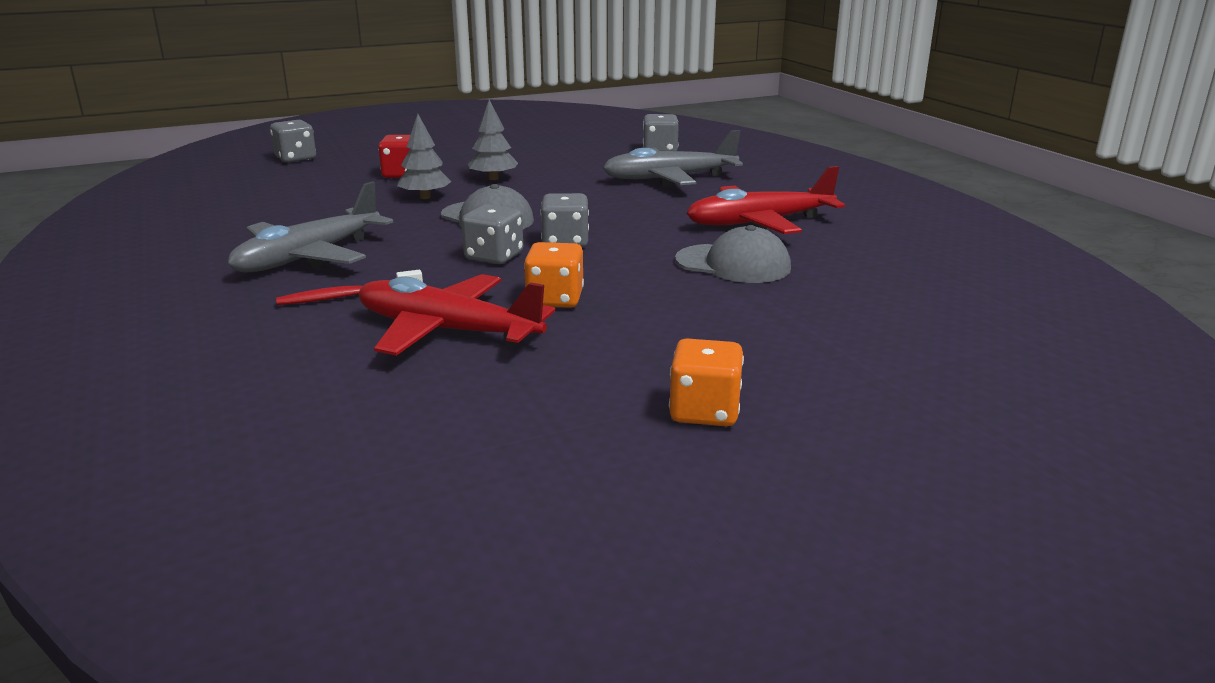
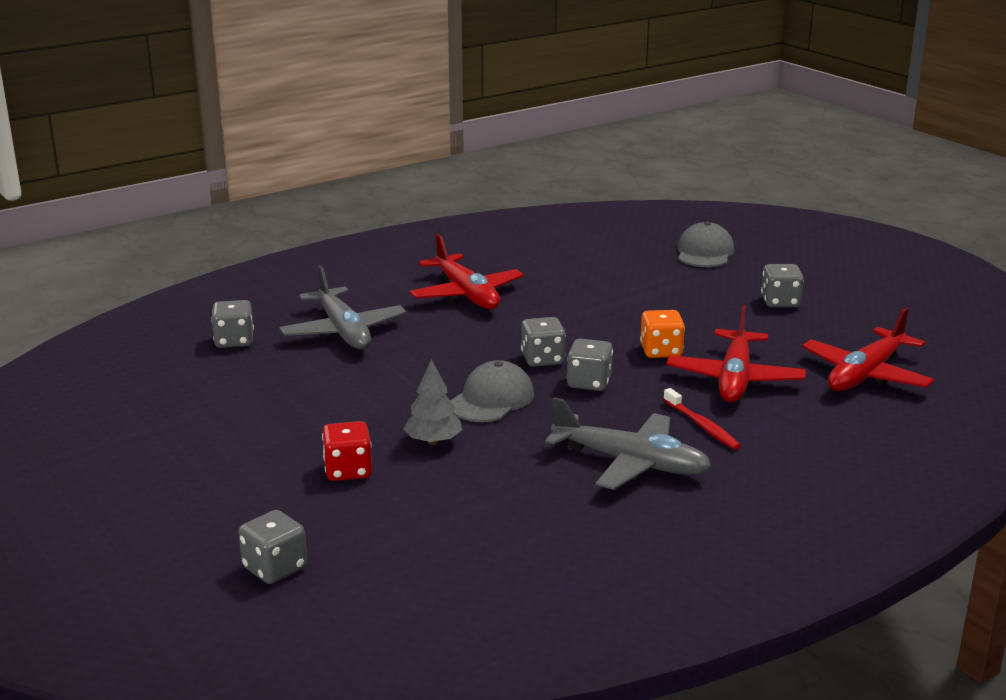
camera: 100 degrees left, 0 degrees up
(388, 430) = (866, 374): none -> red plane
(493, 178) = (356, 415): grey tree -> none
(704, 412) = (780, 302): orange dice -> grey dice
(733, 264) = (563, 301): grey cap -> grey cap (704, 252)

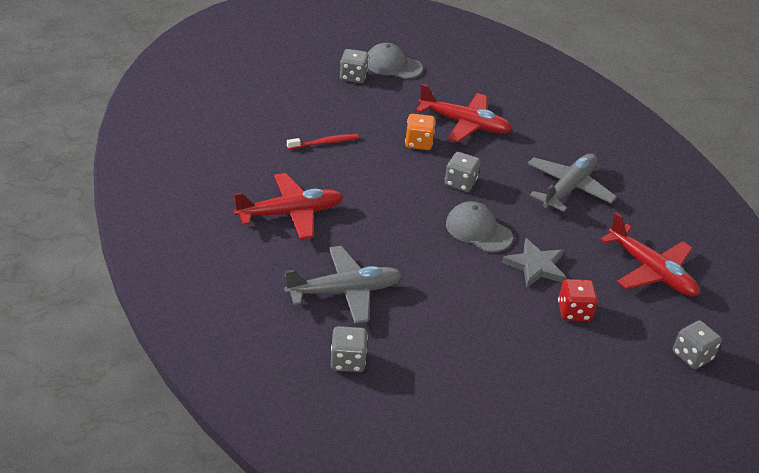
camera: 85 degrees left, 15 degrees up
(433, 441) = (535, 266): grey tree -> grey star
(542, 359) = (420, 196): grey dice -> none
(702, 426) = (524, 151): red toothbrush -> red toothbrush (324, 143)
(704, 252) = (252, 84): grey cap -> grey cap (393, 65)
(866, 374) = (466, 77): red plane -> red plane (650, 271)

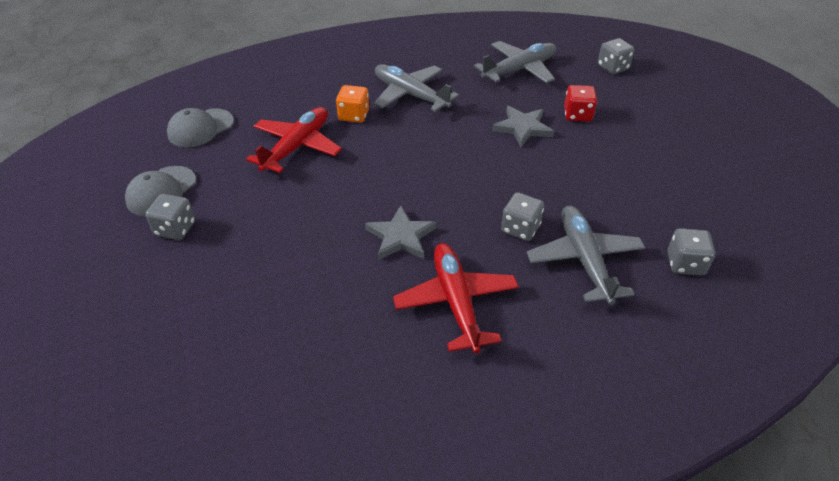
camera: 80 degrees left, 5 degrees up
(324, 143) = (316, 264): red toothbrush -> none
(360, 184) = (401, 237): none -> grey star
(418, 143) = (326, 184): orange dice -> orange dice (354, 115)
(460, 183) = (400, 160): grey dice -> grey dice (520, 228)
(478, 230) = (475, 156): grey cap -> grey cap (200, 128)
(650, 271) = (519, 70): red plane -> grey plane

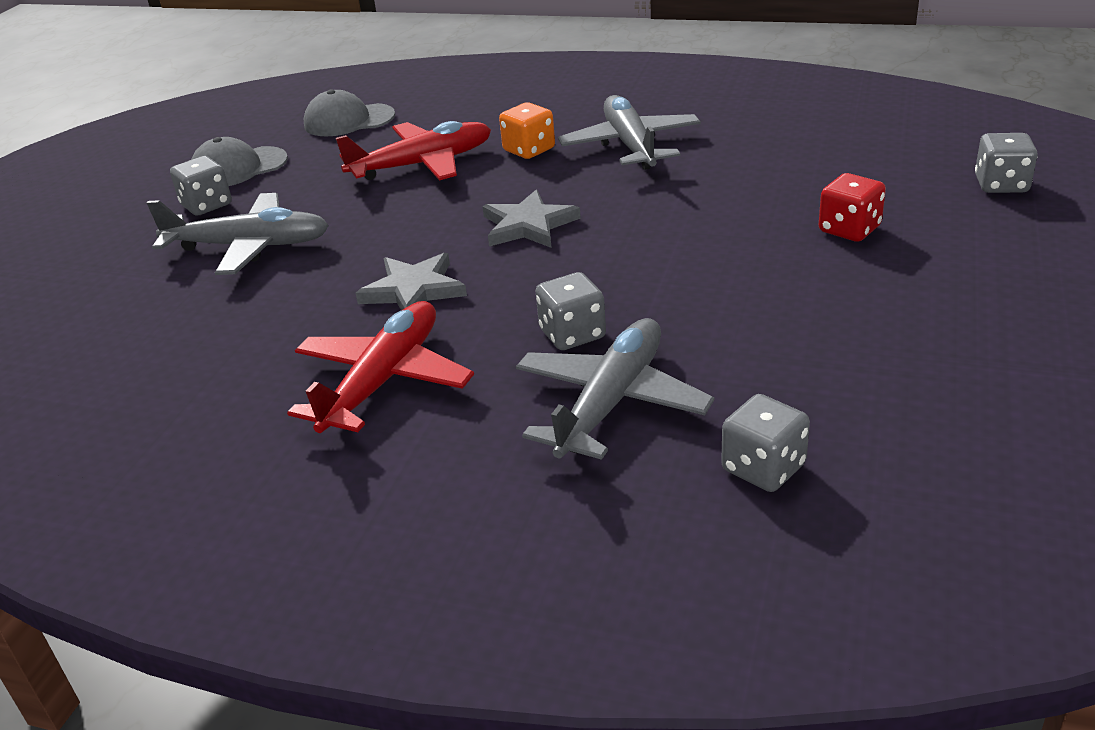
camera: 40 degrees right, 10 degrees down
(519, 70) = (831, 152): grey plane -> grey plane (249, 246)
(522, 128) = (738, 222): grey star -> grey star (528, 225)

